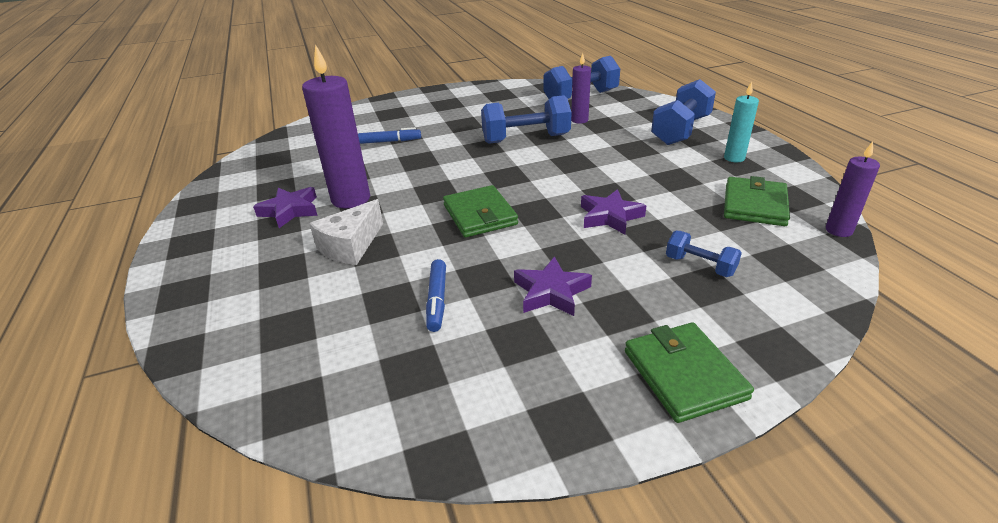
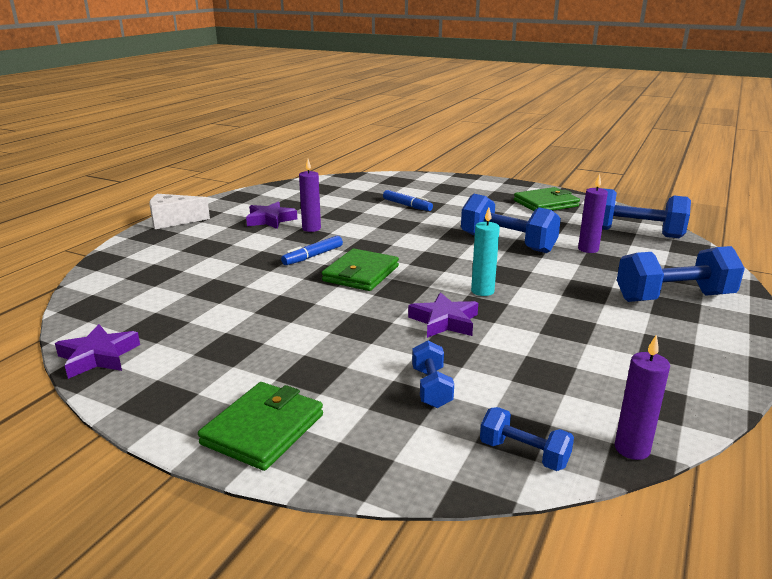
camera: 45 degrees right, 10 degrees down
(350, 246) = (258, 252): white cheese -> white cheese (173, 221)
(351, 199) = (311, 228): purple candle -> purple candle, size x0.55
(437, 300) = (236, 303): blue marker -> blue marker (313, 256)
(551, 292) = (299, 338): purple star -> purple star (98, 356)
(734, 158) = (674, 343): turquoise candle -> turquoise candle (482, 291)
(754, 205) = (594, 383): green wallet -> green wallet (545, 203)
(816, 269) = (524, 454): none -> blue dumbbell

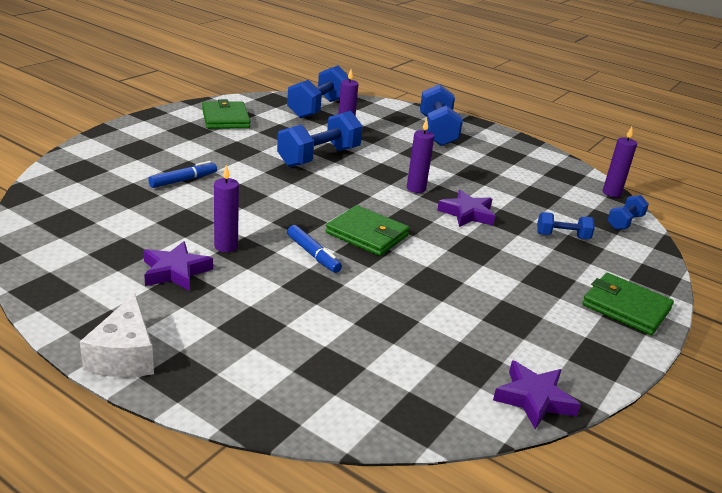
camera: 85 degrees left, 5 degrees up
(482, 291) = (416, 188): turquoise candle -> purple candle

